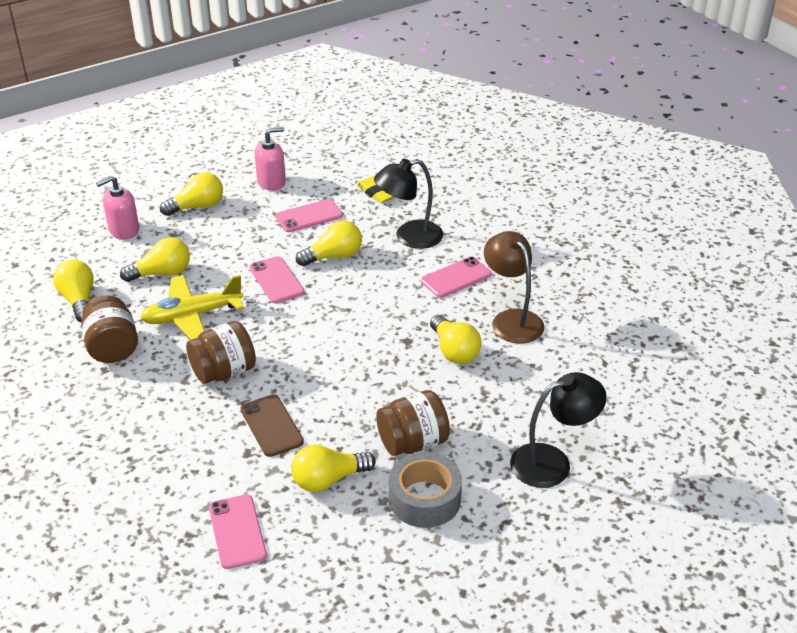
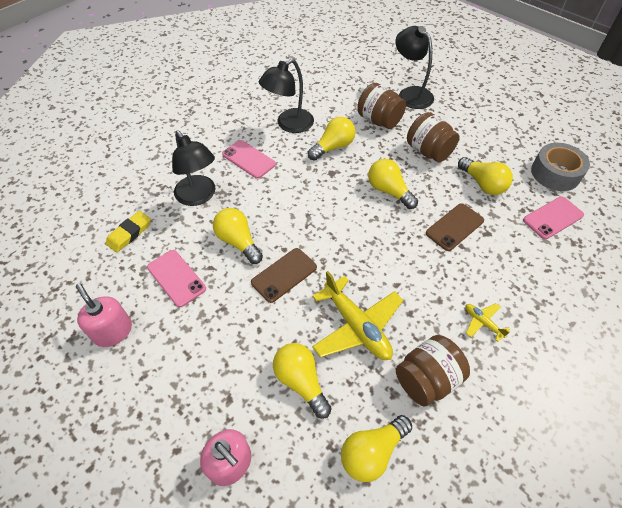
camera: 105 degrees left, 15 degrees up
(140, 405) = (482, 323): none -> yellow plane
(197, 206) = (169, 394): yellow light bulb -> yellow light bulb (389, 191)
(224, 372) = (415, 275): brown jar -> brown jar (379, 120)
(276, 280) = (284, 275): pink phone -> brown phone
(424, 499) = (469, 138): grey tape -> grey tape (555, 173)
(512, 319) = (289, 125): brown lamp -> black lamp

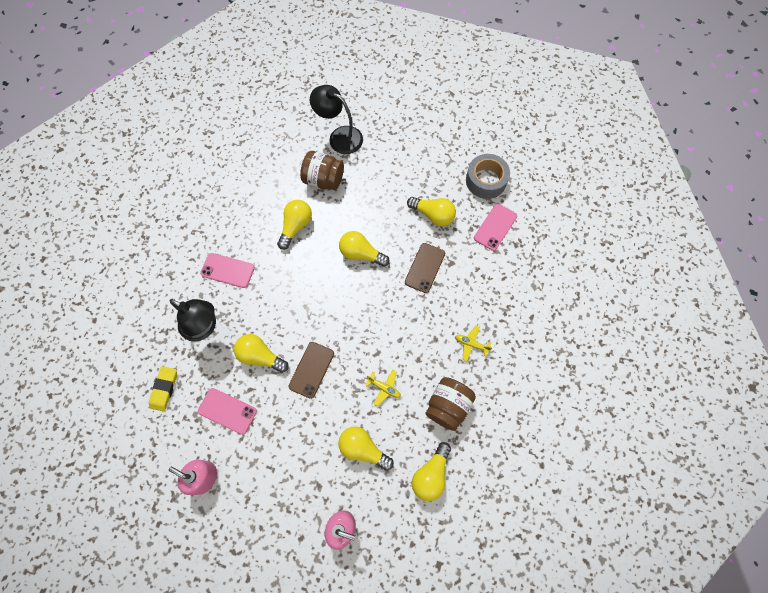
camera: 25 degrees left, 15 degrees up
(289, 125) = (245, 217): black lamp -> none
(356, 326) = (384, 388): yellow plane -> yellow plane, size x0.48
(428, 151) = (378, 198): brown jar -> none

